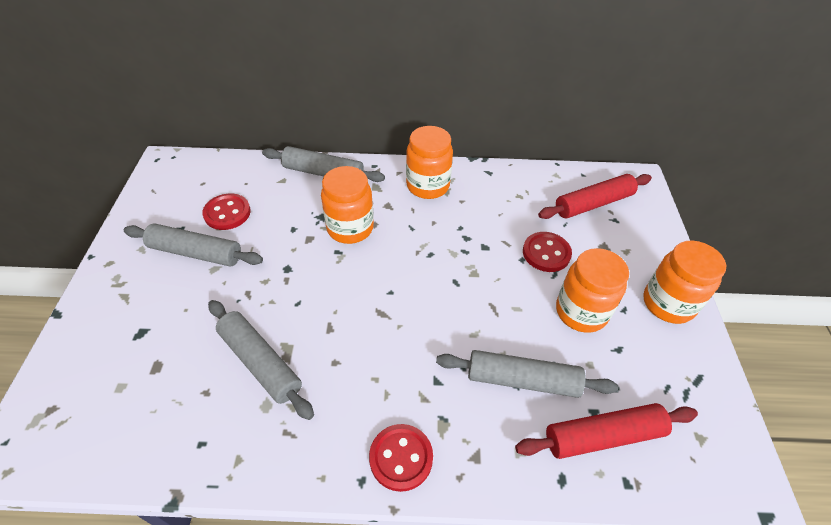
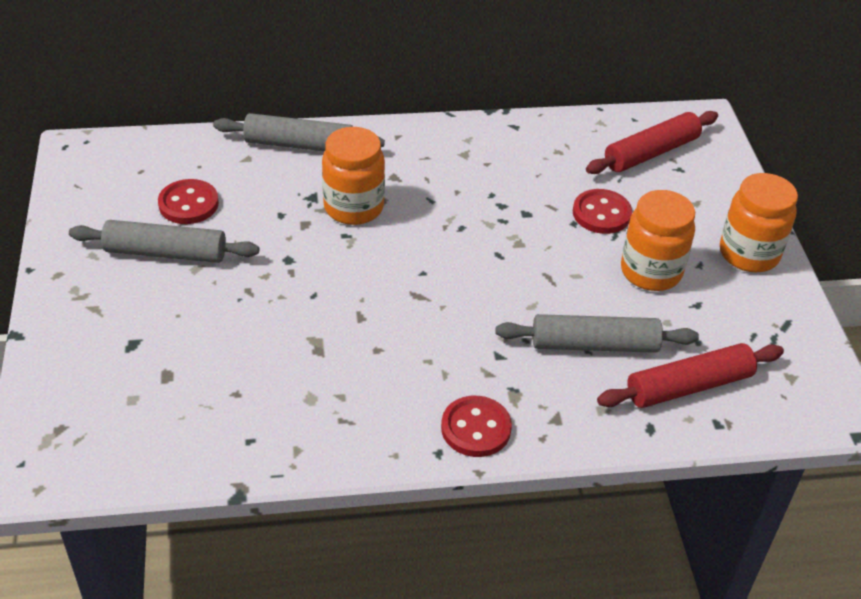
camera: 10 degrees left, 5 degrees down
(260, 362) = (290, 358): grey rolling pin -> none
(428, 186) = (440, 149): orange jar -> none

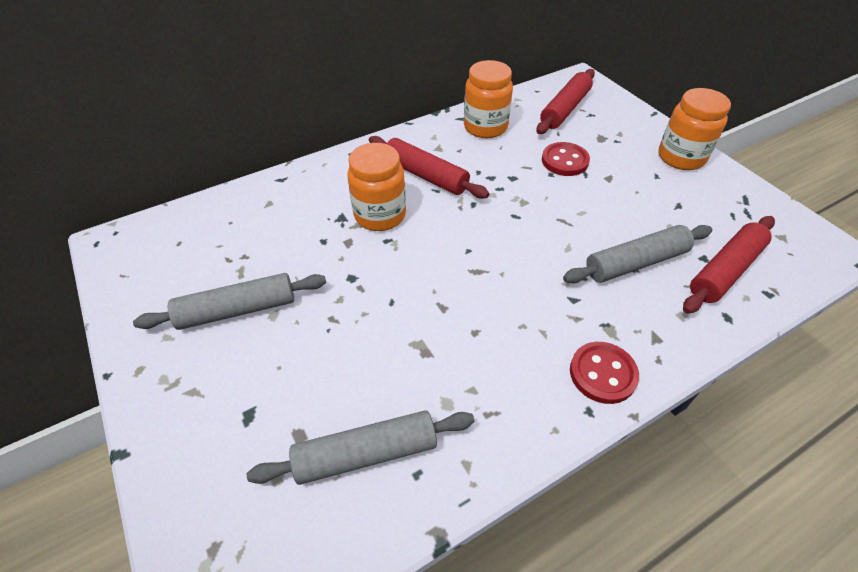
camera: 20 degrees left, 5 degrees up
(188, 204) = (237, 258): red button -> none
(299, 145) = (306, 179): grey rolling pin -> grey rolling pin (366, 454)
(430, 180) = (426, 175): none -> red rolling pin
(651, 272) = (630, 192): orange jar -> orange jar (485, 127)

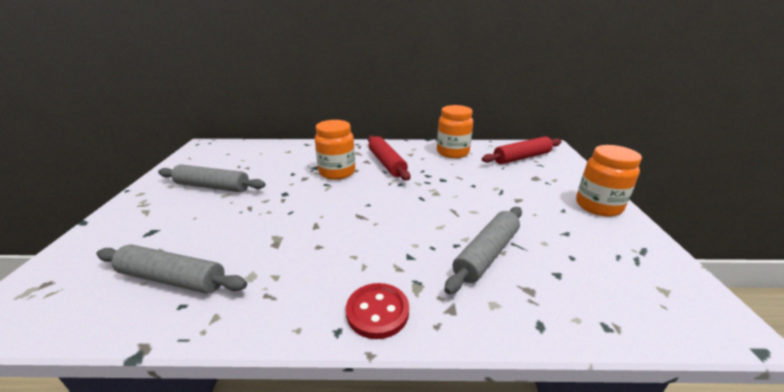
camera: 30 degrees right, 20 degrees down
(564, 161) = (491, 182): red button -> none
(635, 263) = (486, 254): grey rolling pin -> grey rolling pin turned 60 degrees counterclockwise
(725, 271) = (571, 291): red rolling pin -> none

